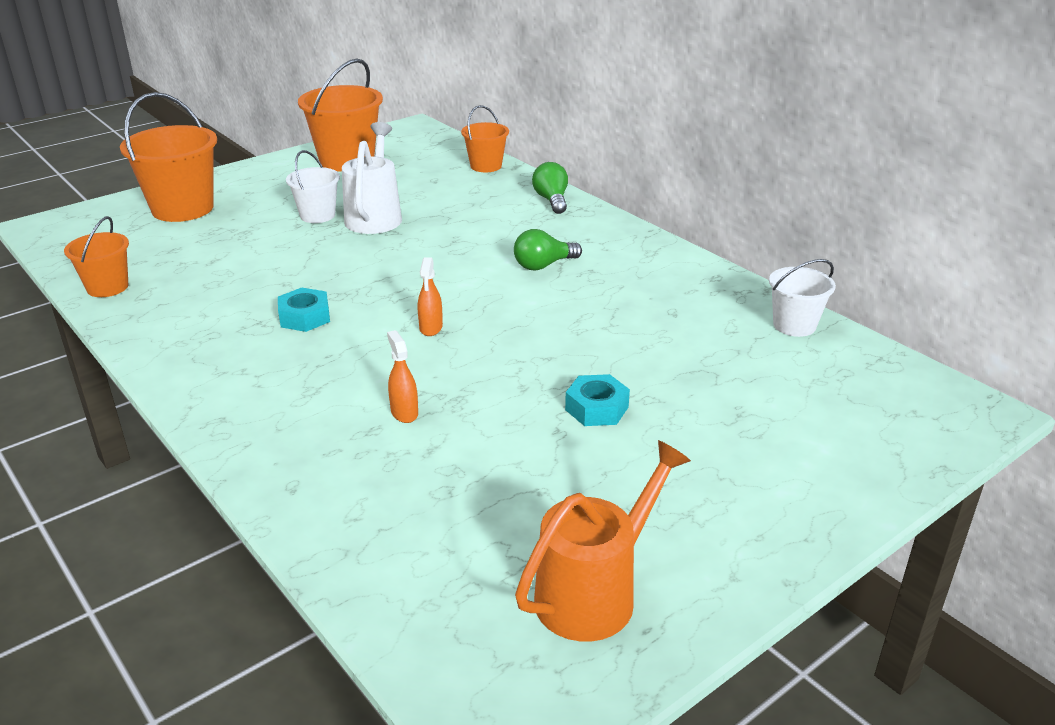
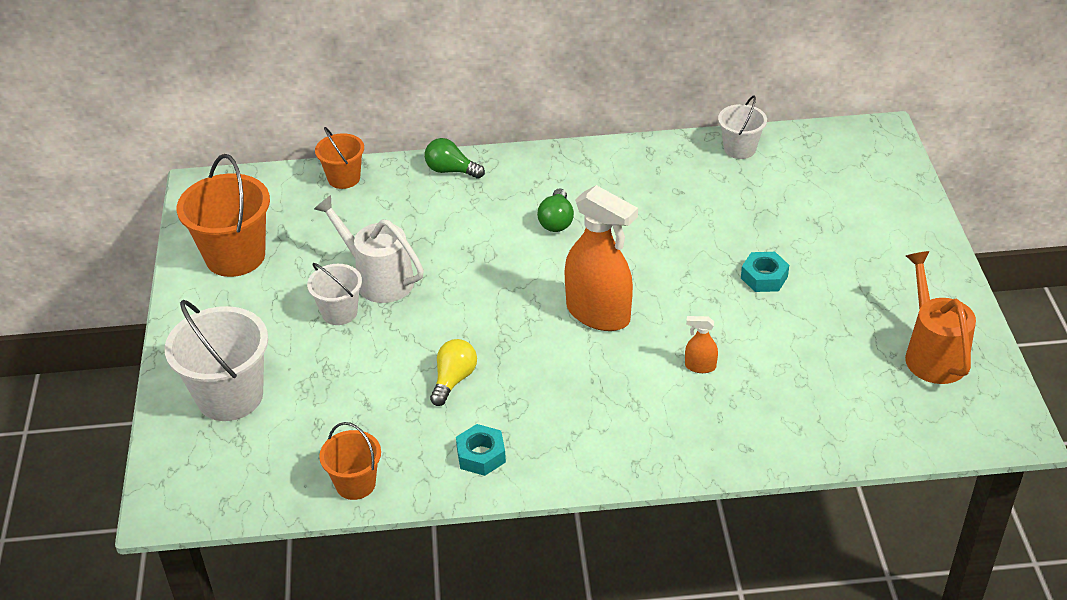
camera: 55 degrees left, 10 degrees up
(183, 209) = (230, 396): orange bucket -> white bucket
(272, 287) = (453, 380): none -> yellow light bulb
(305, 317) = (522, 375): turquoise nut -> turquoise nut (481, 455)
(431, 328) = (598, 314): orange spray bottle -> orange spray bottle, size x2.37

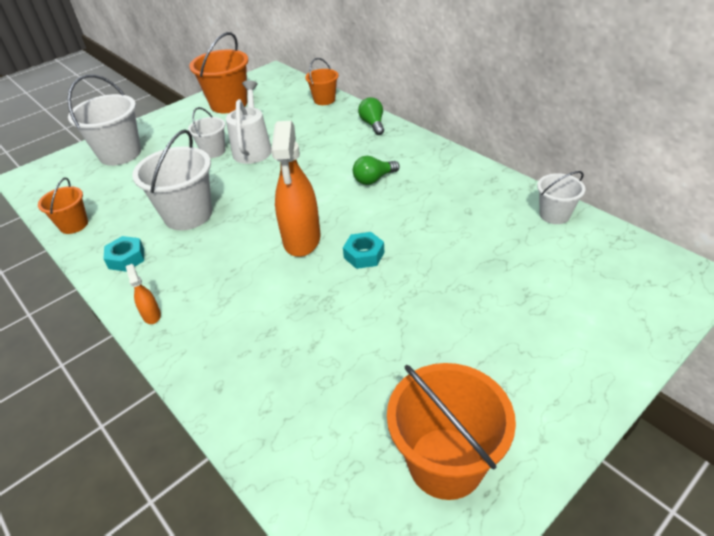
camera: 55 degrees right, 0 degrees up
(453, 380) = (188, 215): yellow light bulb -> white bucket
(700, 366) = (291, 314): orange spray bottle -> orange spray bottle (151, 315)
(764, 277) = (426, 299): turquoise nut -> turquoise nut (364, 255)
(932, 353) = (445, 462): orange watering can -> orange bucket

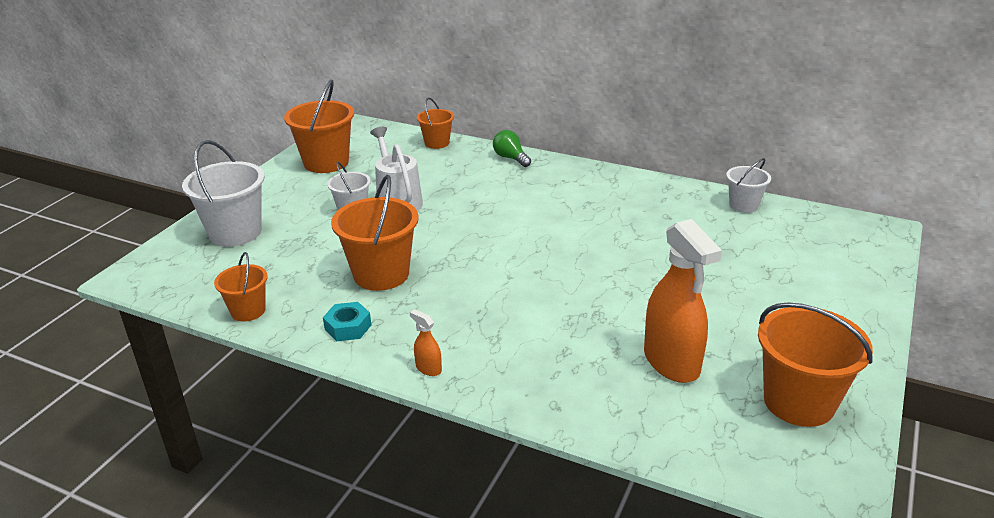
camera: 25 degrees left, 10 degrees down
(188, 215) = (381, 274): white bucket -> orange bucket
(302, 239) = (527, 271): orange spray bottle -> orange spray bottle (671, 362)
(364, 255) = (600, 271): turquoise nut -> none
(374, 179) = (554, 206): green light bulb -> none

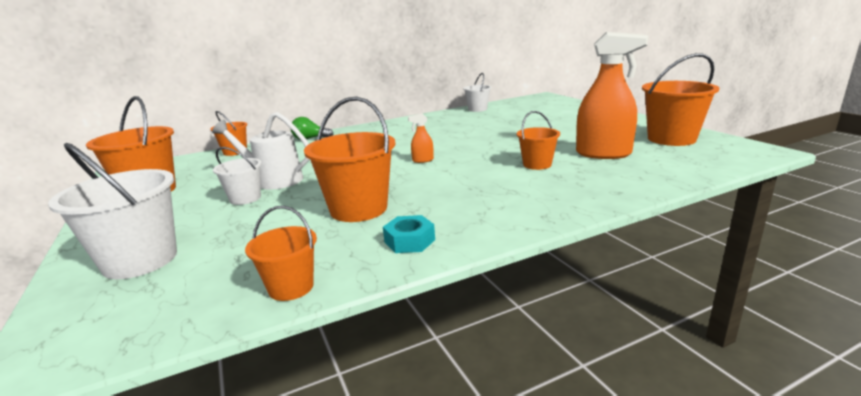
camera: 50 degrees left, 10 degrees down
(428, 368) = (518, 222): orange spray bottle -> orange spray bottle (422, 160)
(584, 327) = (537, 164): none -> orange bucket

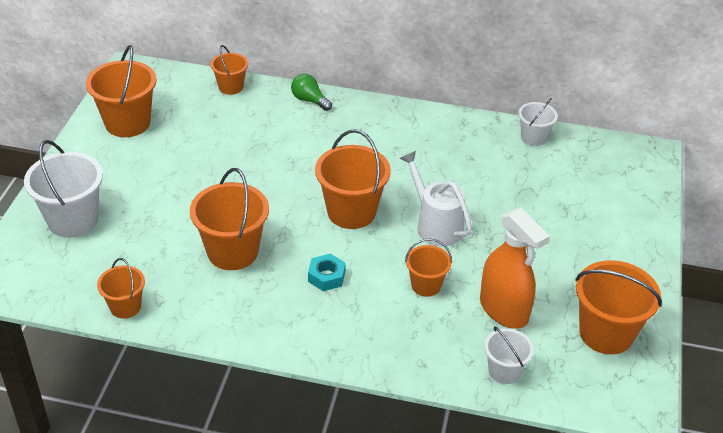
camera: 35 degrees right, 20 degrees up
(245, 198) = (178, 181): white bucket -> white bucket (504, 371)
(273, 180) = (217, 164): white watering can -> white watering can (435, 225)
(409, 241) = (224, 312): turquoise nut -> turquoise nut (326, 276)
(422, 160) = (351, 212): orange spray bottle -> orange bucket

